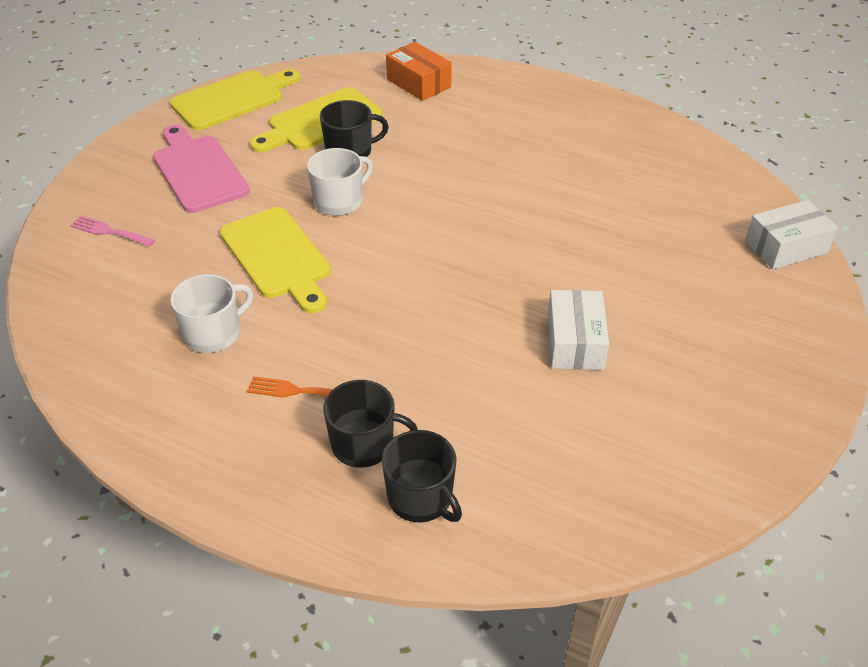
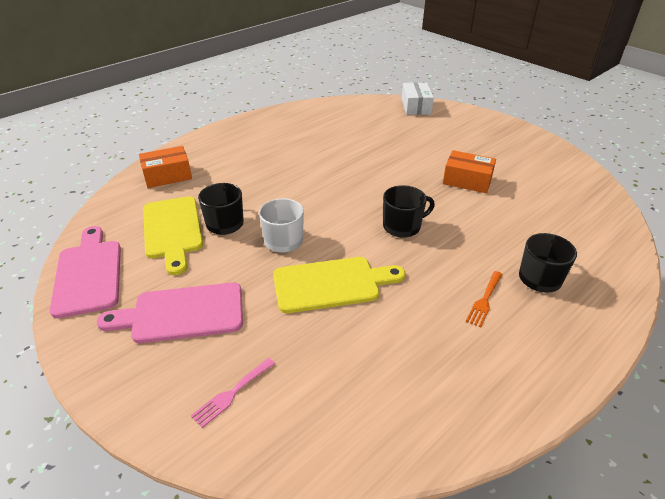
camera: 70 degrees left, 5 degrees down
(213, 333) = (409, 336): white mug -> none
(232, 99) = (88, 274): yellow cutting board -> pink cutting board
(421, 498) = (586, 263): black mug -> black mug (402, 226)
(575, 342) = (467, 181): white box -> orange box

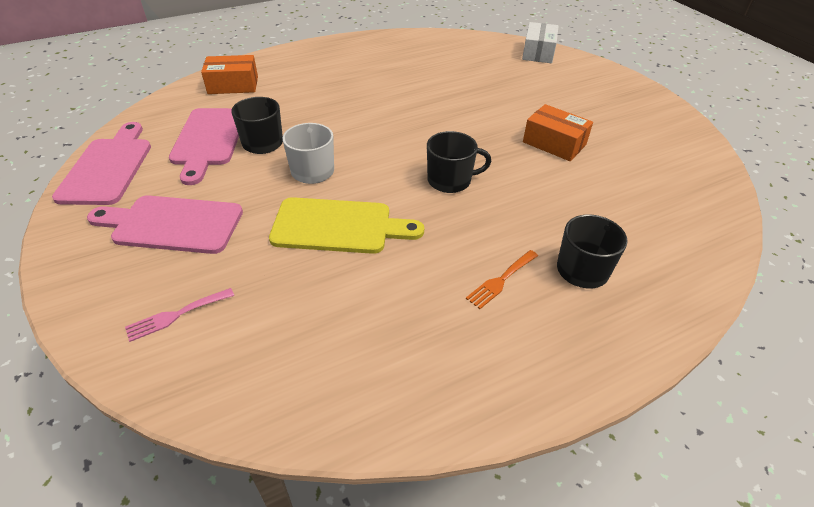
camera: 15 degrees right, 5 degrees up
(173, 230) = (209, 140): yellow cutting board -> pink cutting board

